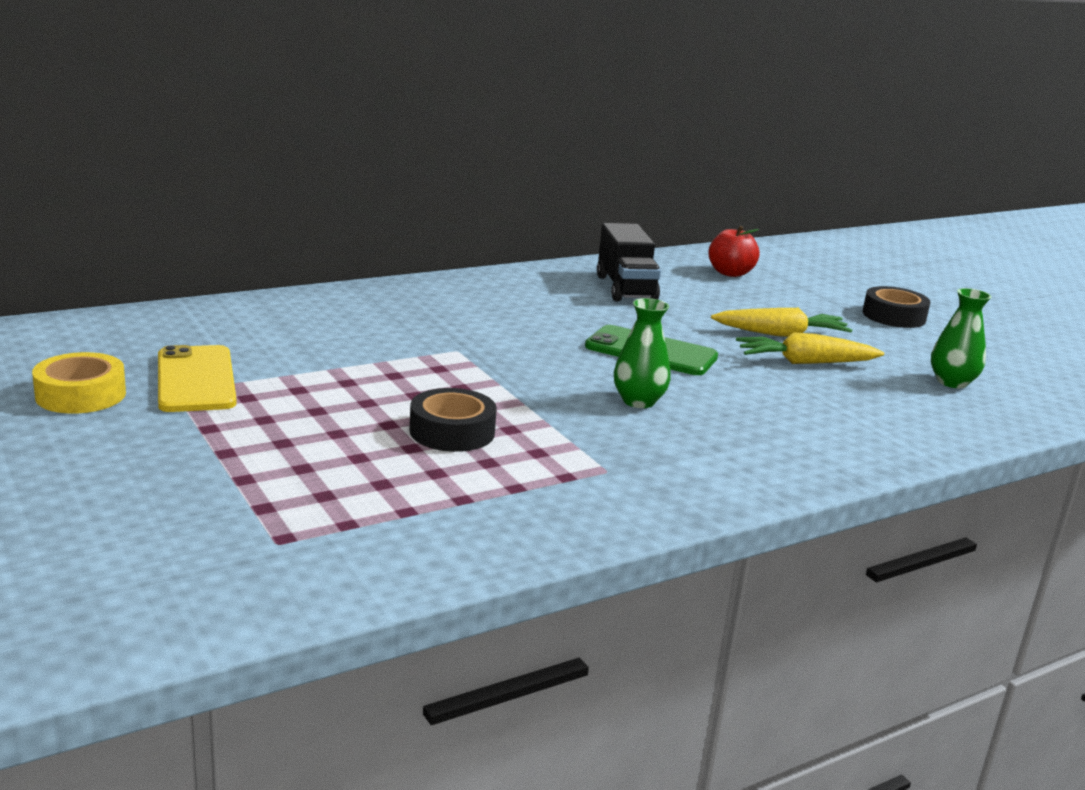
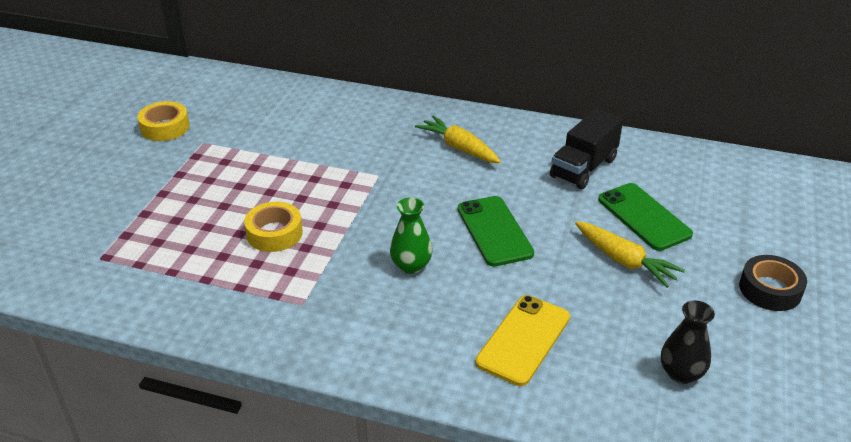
camera: 50 degrees right, 15 degrees up
(196, 380) = (222, 139): yellow phone -> yellow phone (523, 340)
(452, 431) = (274, 233): black tape -> yellow tape
(730, 273) = (702, 186): red apple -> none
(734, 304) = (644, 217): none -> green phone
(805, 362) = (591, 294): yellow carrot -> yellow carrot (459, 148)
(952, 382) = (681, 373): green vase -> black vase

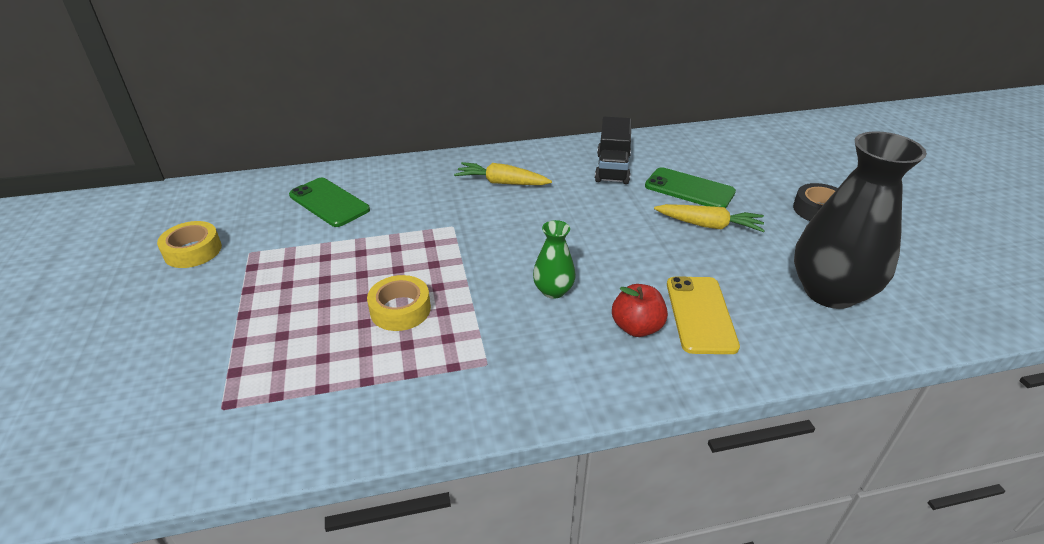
camera: 30 degrees left, 0 degrees up
(453, 326) = (636, 327): none -> red apple
(494, 231) = (593, 237): green phone -> green phone (329, 202)
(681, 373) = (830, 292): black vase -> black vase, size x2.11

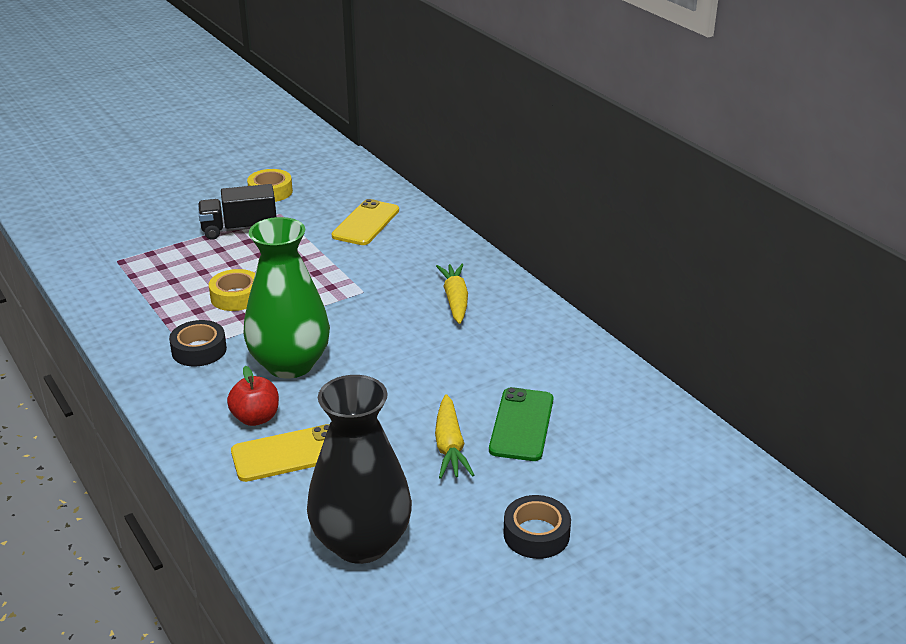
camera: 70 degrees right, 5 degrees down
(329, 202) = (366, 223): green phone -> yellow phone
(492, 353) = (199, 350): none -> black tape
(553, 290) = (290, 364): green vase -> green vase, size x2.11
(612, 168) = (533, 363): black truck -> black truck (239, 229)

